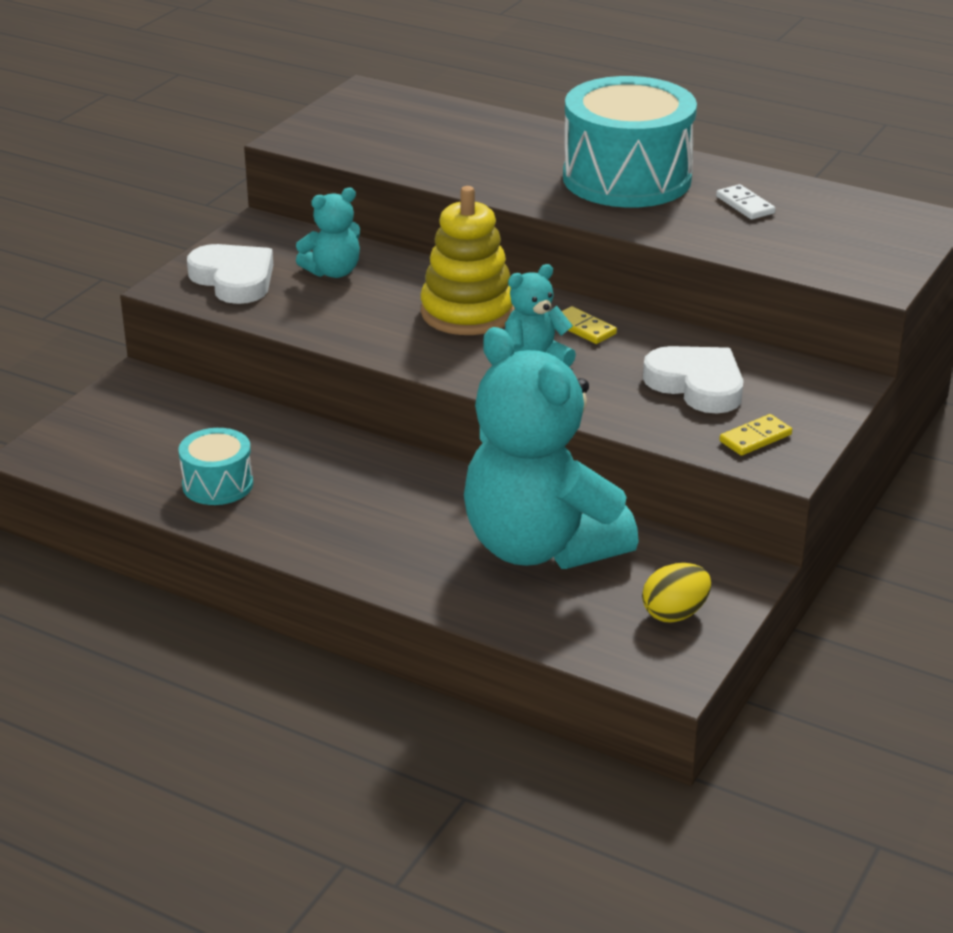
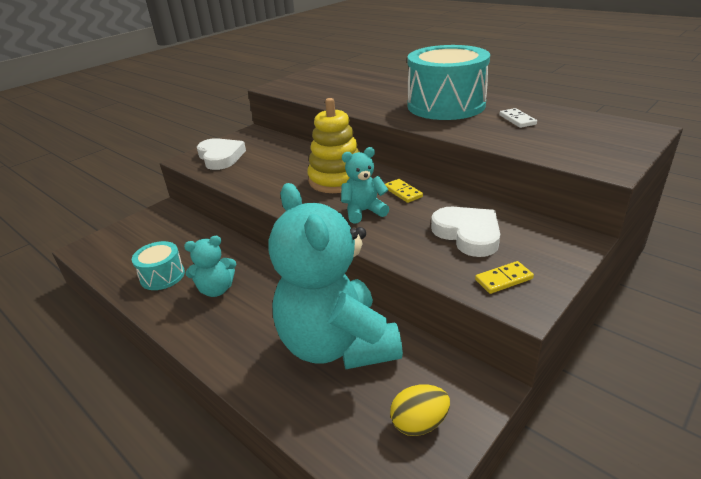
camera: 15 degrees right, 0 degrees up
(333, 272) = (274, 155): turquoise teddy bear -> turquoise teddy bear (216, 289)

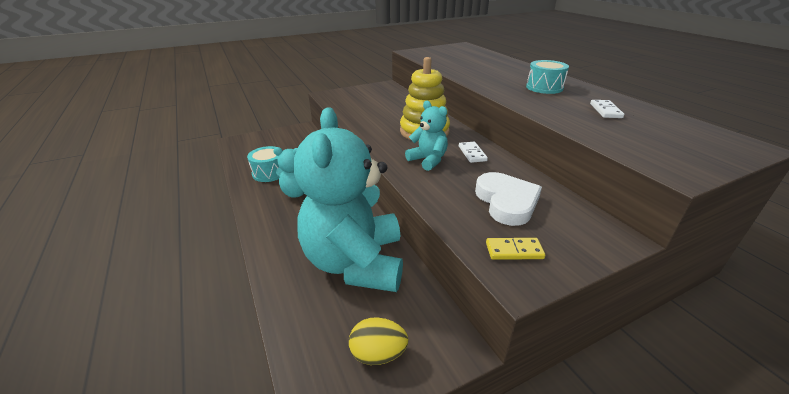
camera: 20 degrees right, 0 degrees up
(220, 157) = (351, 97): white heart -> none
(363, 211) = (428, 160): turquoise teddy bear -> turquoise teddy bear turned 45 degrees clockwise
(403, 192) = (472, 153): yellow domino -> white domino
(446, 105) = (544, 87): turquoise drum -> turquoise drum, size x0.49

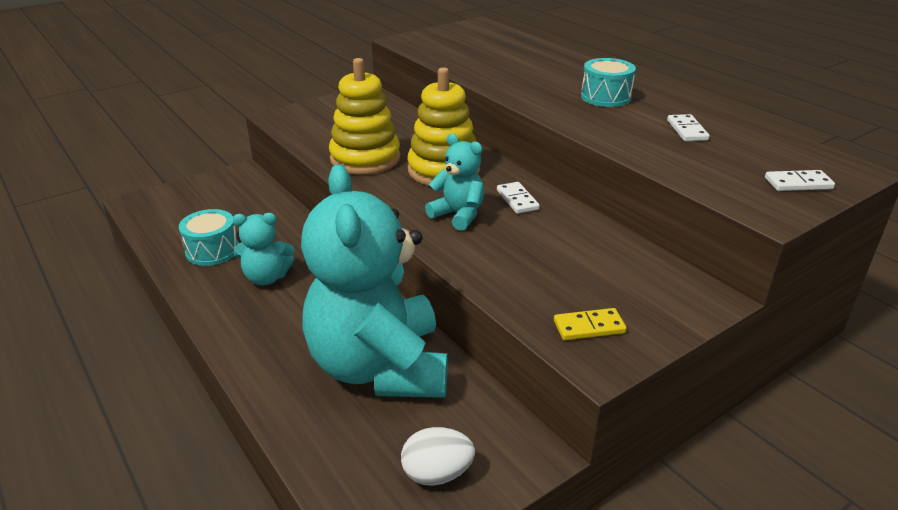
camera: 10 degrees left, 0 degrees up
(374, 121) = (365, 159): none -> yellow stacking toy
(378, 354) = (437, 474): yellow egg -> white egg
(506, 202) = (572, 265): white heart -> none
(701, 152) = (798, 183): none -> white domino

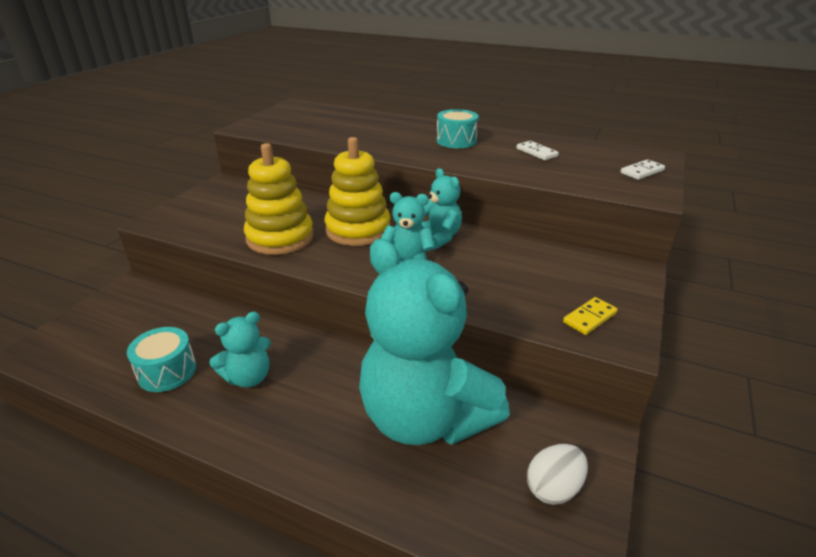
camera: 30 degrees left, 0 degrees up
(517, 200) = (439, 237): white domino -> turquoise teddy bear

